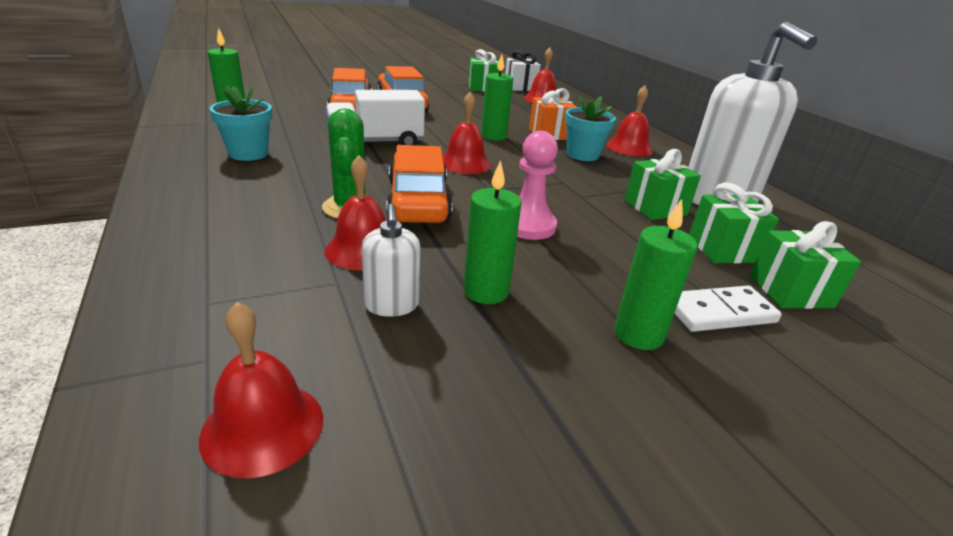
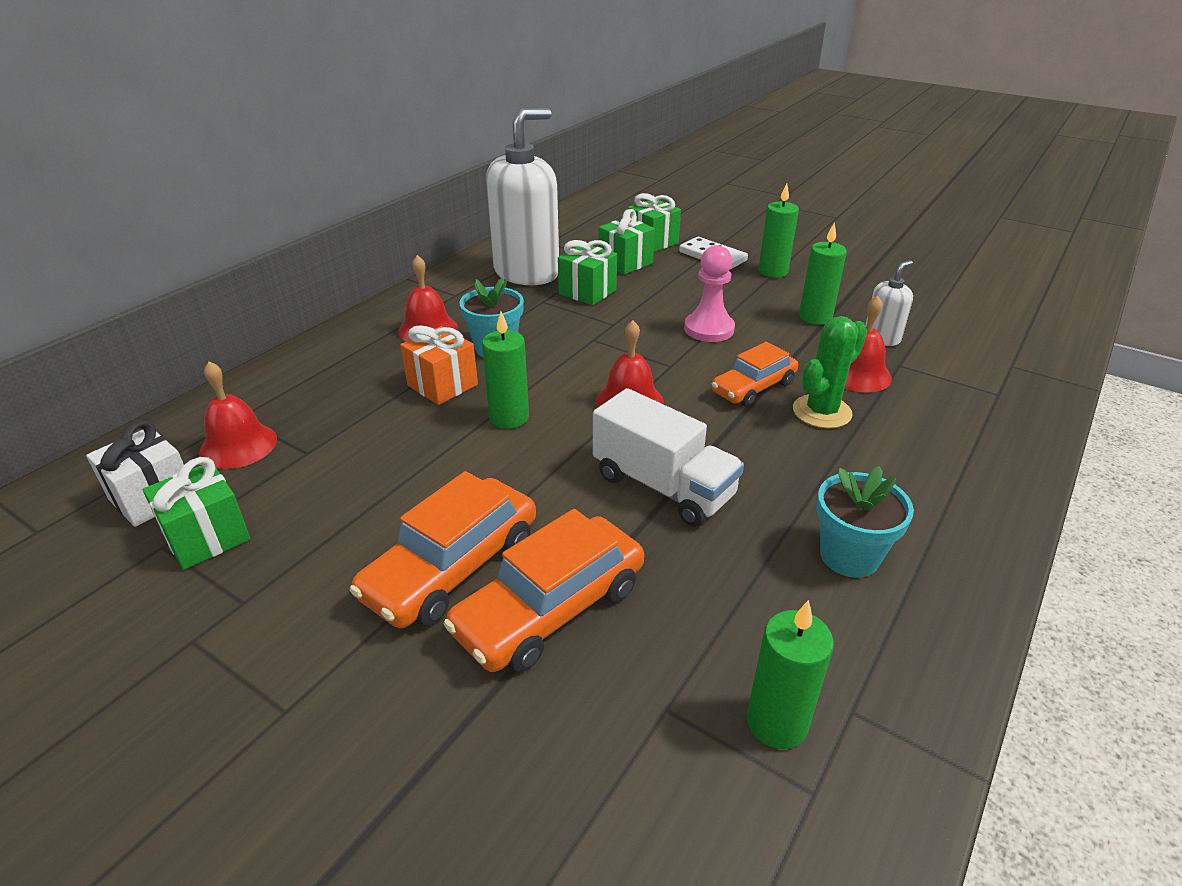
camera: 120 degrees left, 5 degrees up
(263, 427) = (996, 330): red bell -> none
(418, 201) = (753, 387): orange car -> orange car, size x0.66

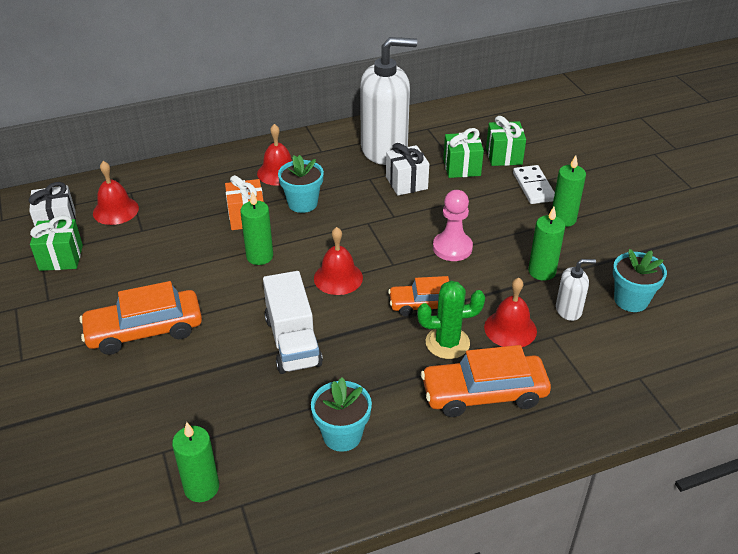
camera: 35 degrees right, 5 degrees up
(550, 608) = (165, 376): orange car -> orange car (484, 393)
(587, 292) = (406, 183): green gift -> white gift
(916, 310) = (631, 300): none -> turquoise flower pot

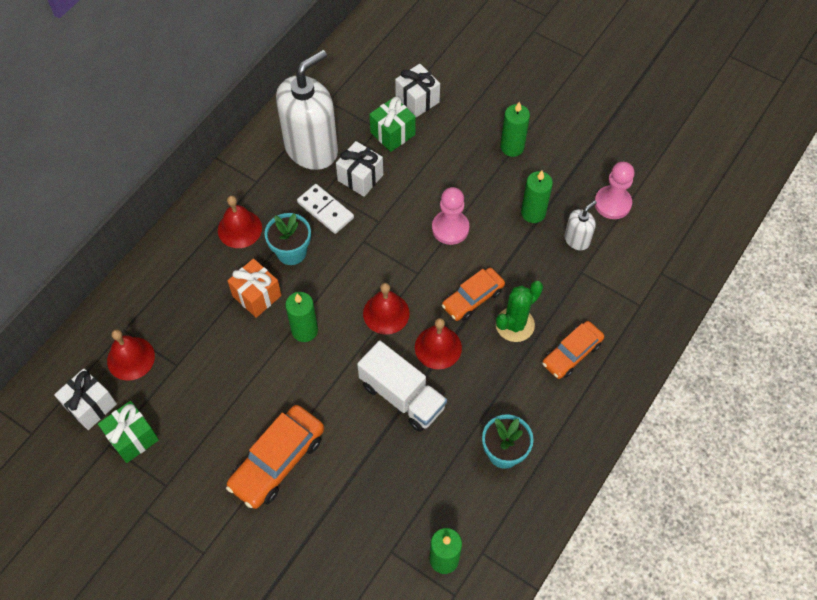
camera: 35 degrees left, 20 degrees up
(484, 393) = (571, 353): orange car -> orange car, size x0.66
(504, 156) = (417, 100): green gift -> white gift
(510, 329) = (549, 283): red bell -> red bell (438, 347)
(533, 187) = (465, 123): white domino -> white domino (325, 210)
(631, 300) = (612, 203): turquoise flower pot -> pink pawn

